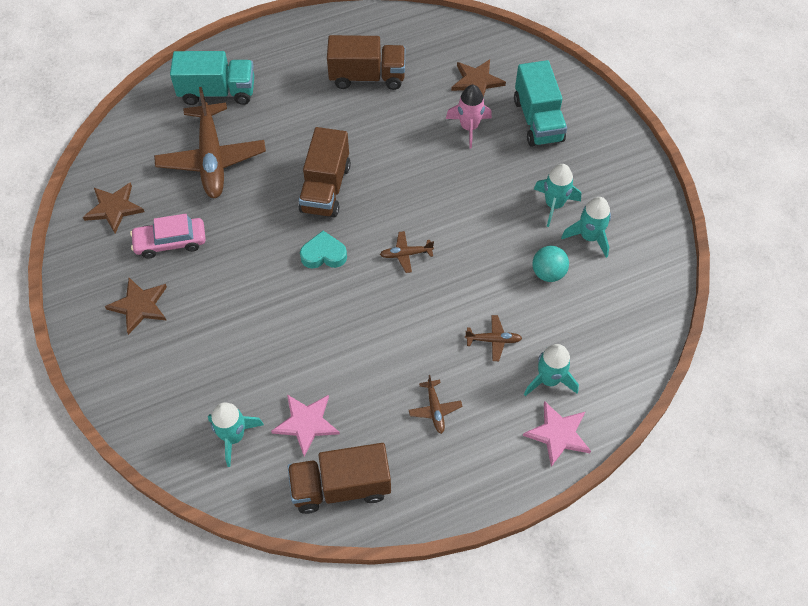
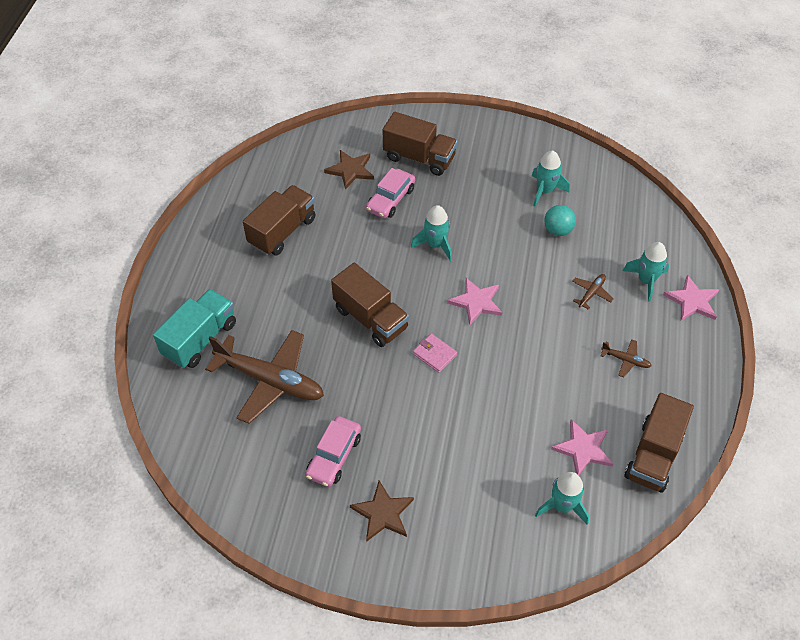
camera: 55 degrees left, 5 degrees down
(114, 208) = (260, 482): brown star -> none
(324, 254) = (434, 354): turquoise heart -> pink wallet
(406, 254) = (476, 302): brown plane -> pink star
(469, 127) = (390, 199): pink rocket -> pink car
(538, 120) = (419, 158): turquoise truck -> brown truck
(554, 205) = (502, 193): turquoise rocket -> turquoise rocket (435, 245)

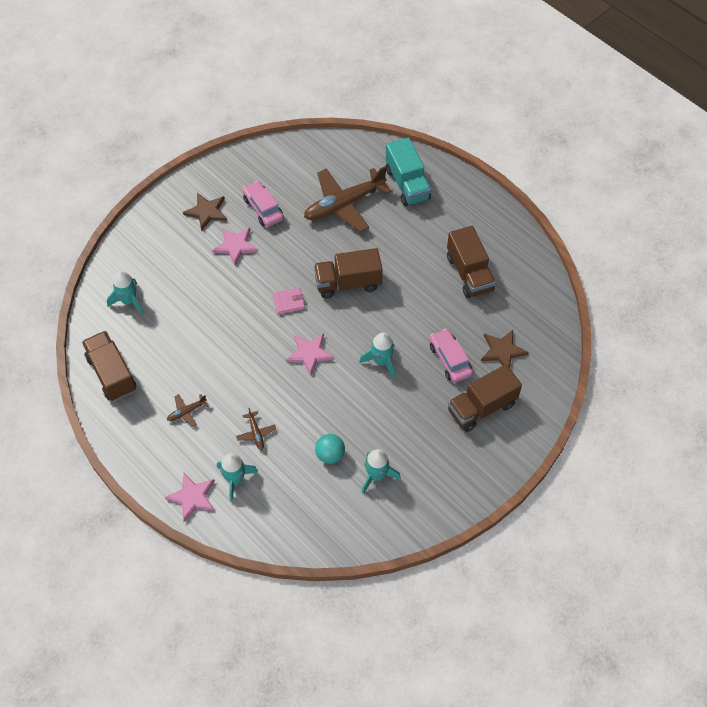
camera: 125 degrees right, 5 degrees up
(583, 449) = (151, 338): pink star -> pink star (235, 246)

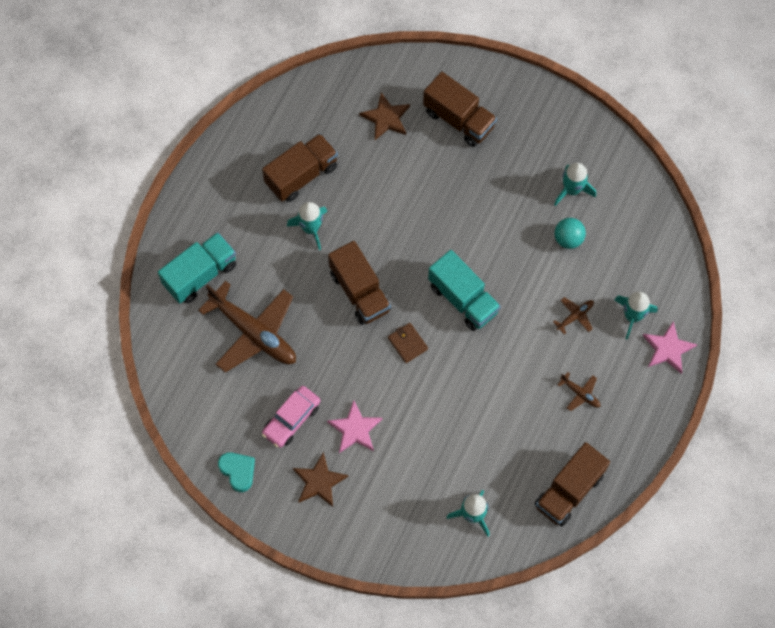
camera: 110 degrees left, 10 degrees up
(239, 166) = (238, 471): none -> turquoise heart
(288, 302) = (407, 343): pink wallet -> brown wallet
(309, 354) = (463, 299): pink star -> turquoise truck
(381, 361) = (444, 226): turquoise rocket -> turquoise rocket (311, 228)
(450, 360) = (416, 163): pink car -> none

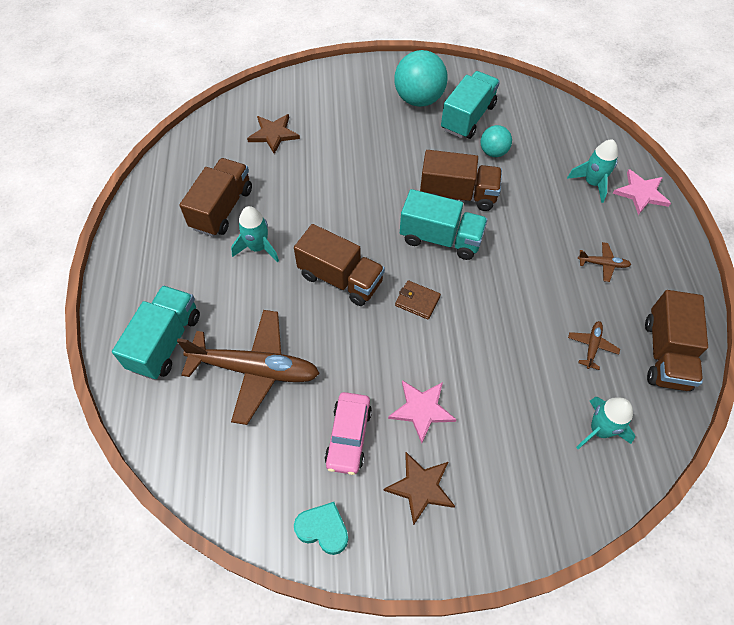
camera: 30 degrees left, 10 degrees down
(459, 119) = (337, 109): brown truck -> brown truck (458, 195)
(540, 146) = (419, 99): none -> turquoise ball
(572, 190) = (468, 117): turquoise rocket -> turquoise truck
(575, 316) = (546, 206): brown plane -> brown plane (592, 346)

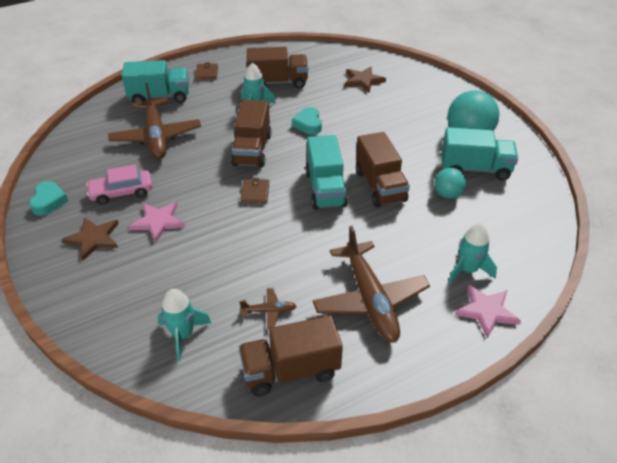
camera: 65 degrees right, 15 degrees down
(149, 274) = (207, 73): none -> brown wallet
(324, 212) = (308, 124): none -> turquoise heart
(603, 264) = (370, 299): brown plane -> brown plane, size x2.37

